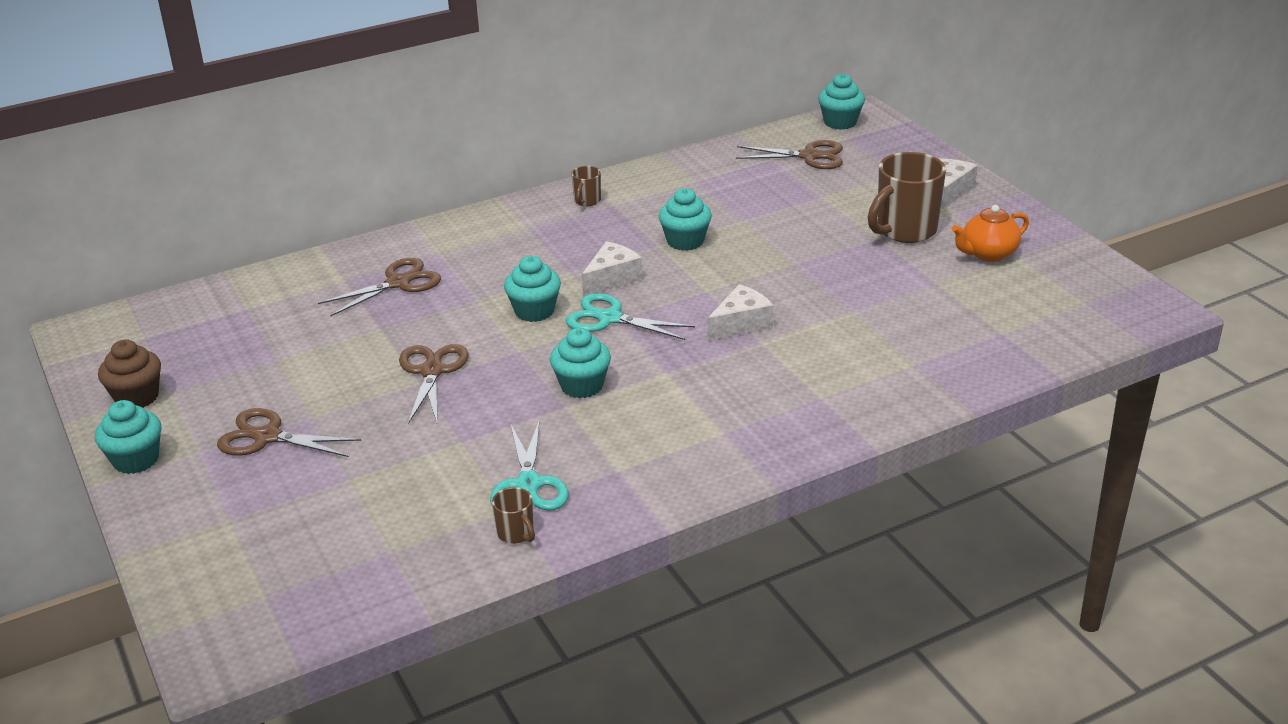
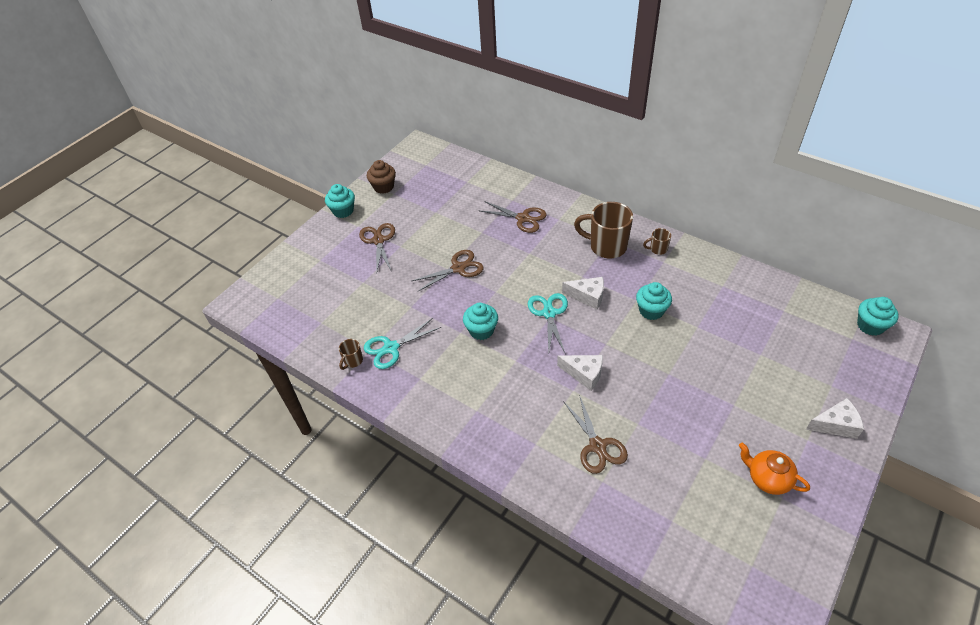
camera: 65 degrees right, 15 degrees up
(534, 311) = (534, 280): turquoise cupcake -> none
(809, 156) = (806, 328): brown scissors -> brown scissors (597, 446)
(904, 231) = (757, 417): brown mug -> brown mug (606, 246)

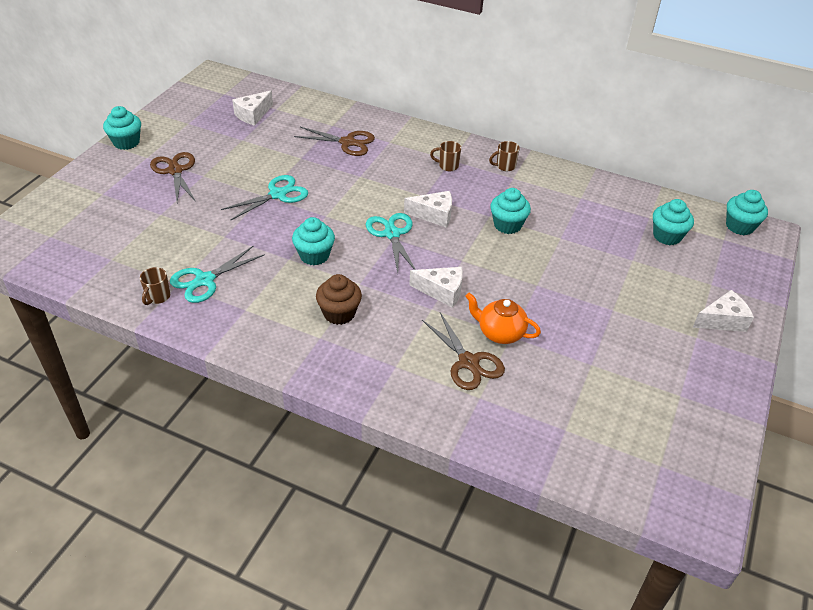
camera: 15 degrees left, 5 degrees down
(383, 187) = (175, 117): brown cupcake -> brown cupcake (339, 313)
(447, 187) = (253, 115): none -> white cheese
(458, 268) = (278, 194): brown scissors -> turquoise scissors
(606, 246) = (447, 166): brown mug -> brown mug, size x0.47
(767, 478) = (661, 378): orange teapot -> orange teapot (500, 333)
(797, 331) = (667, 236): none -> turquoise cupcake

